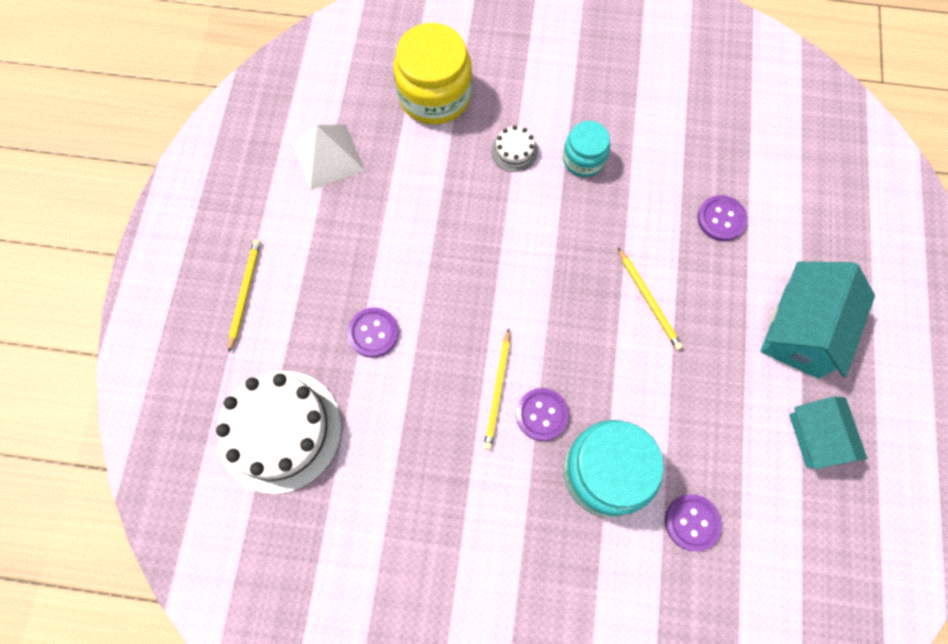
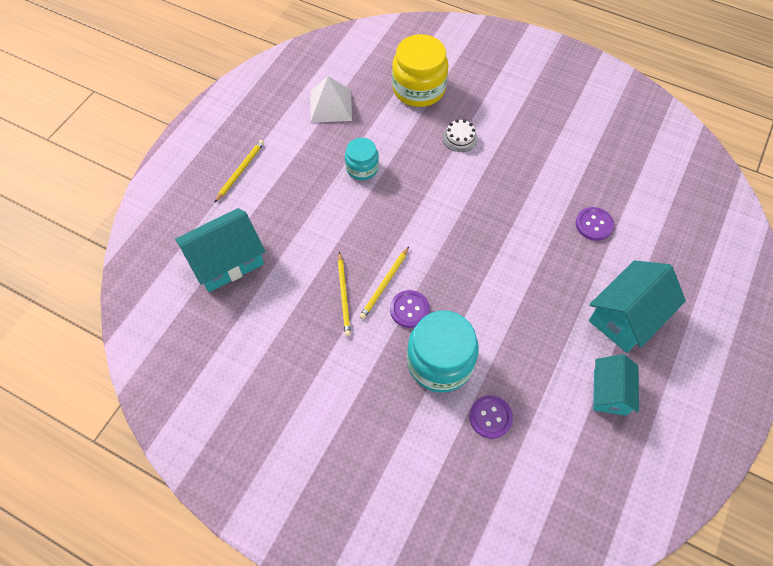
camera: 20 degrees right, 10 degrees down
(280, 431) = (226, 261): white cake -> turquoise house
(373, 333) = (314, 221): purple button -> none
(583, 159) = (507, 157): turquoise jar -> turquoise jar (362, 168)
(649, 300) = (518, 261): yellow pencil -> yellow pencil (344, 295)

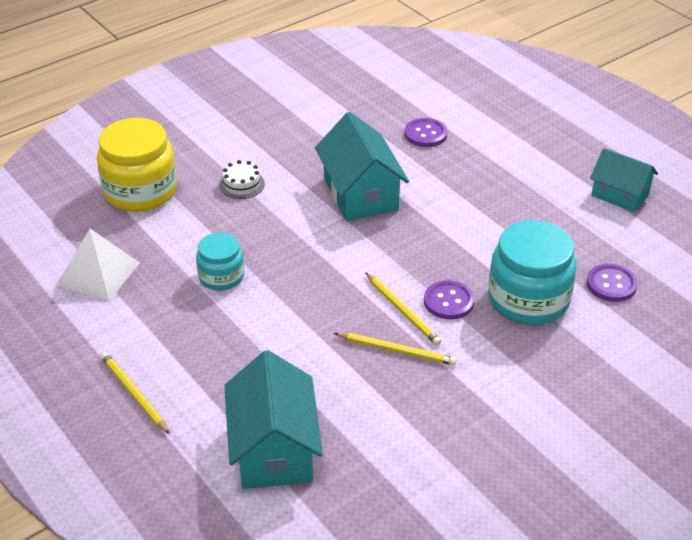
camera: 65 degrees left, 20 degrees down
(626, 317) = (544, 154): turquoise house -> turquoise house (360, 194)

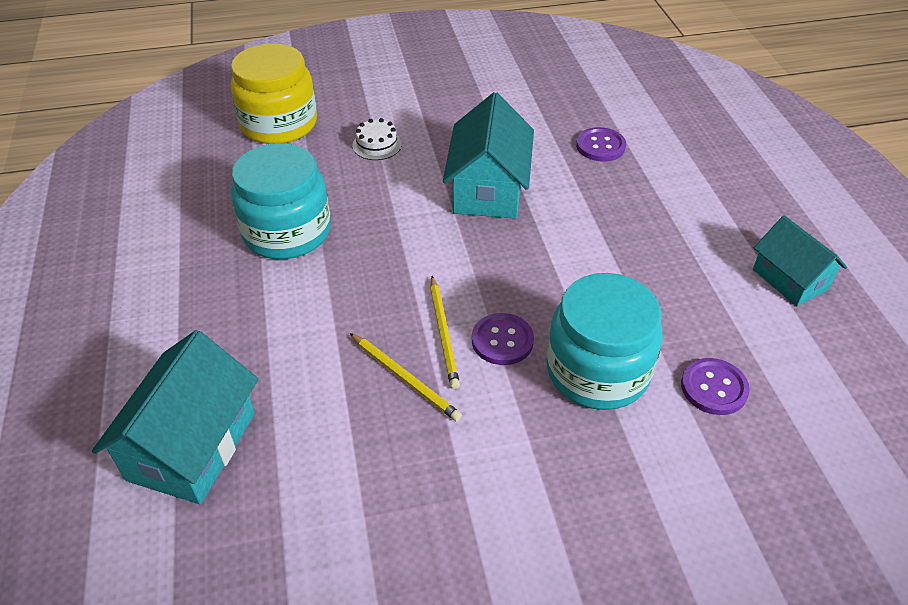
camera: 25 degrees right, 5 degrees up
(98, 273) = (179, 192): white pyramid -> none
(134, 393) = (111, 327): yellow pencil -> none
(221, 277) = (287, 232): turquoise jar -> turquoise jar, size x1.75

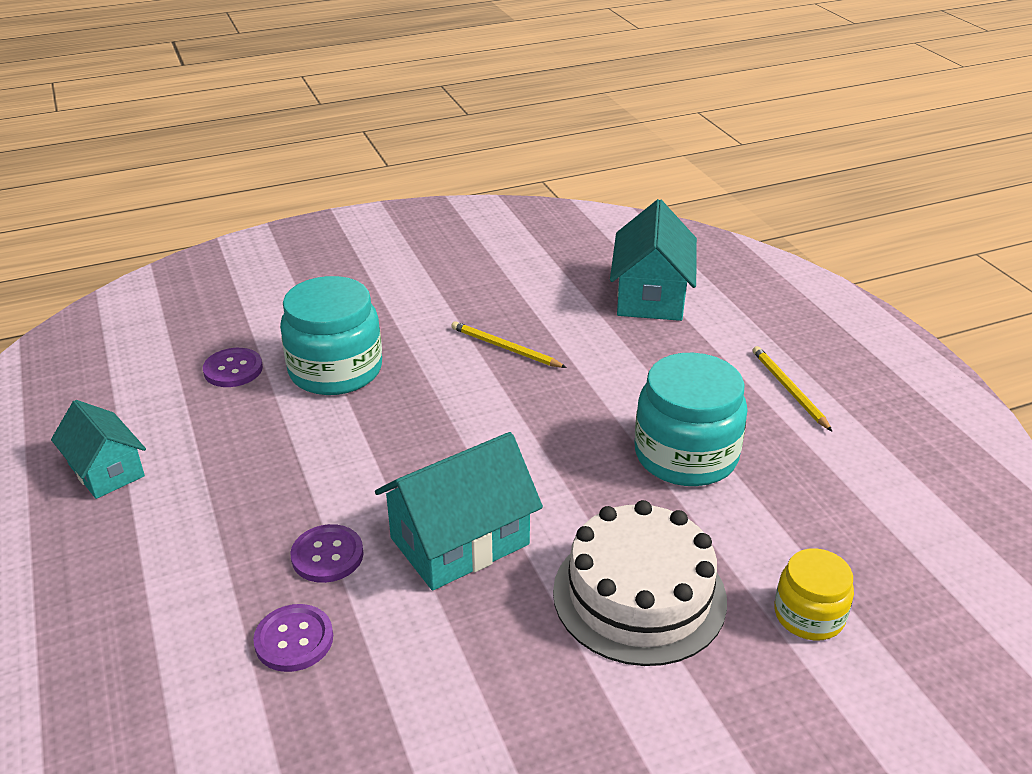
camera: 170 degrees right, 10 degrees down
(279, 124) = (809, 615): yellow jar -> yellow jar, size x0.57
(377, 145) = (639, 595): white cake -> white cake, size x2.31
(443, 333) = (480, 382): yellow pencil -> yellow pencil (789, 389)
(488, 189) = (459, 541): turquoise house -> turquoise house turned 60 degrees clockwise
(502, 340) = (423, 382): purple button -> purple button (327, 555)

